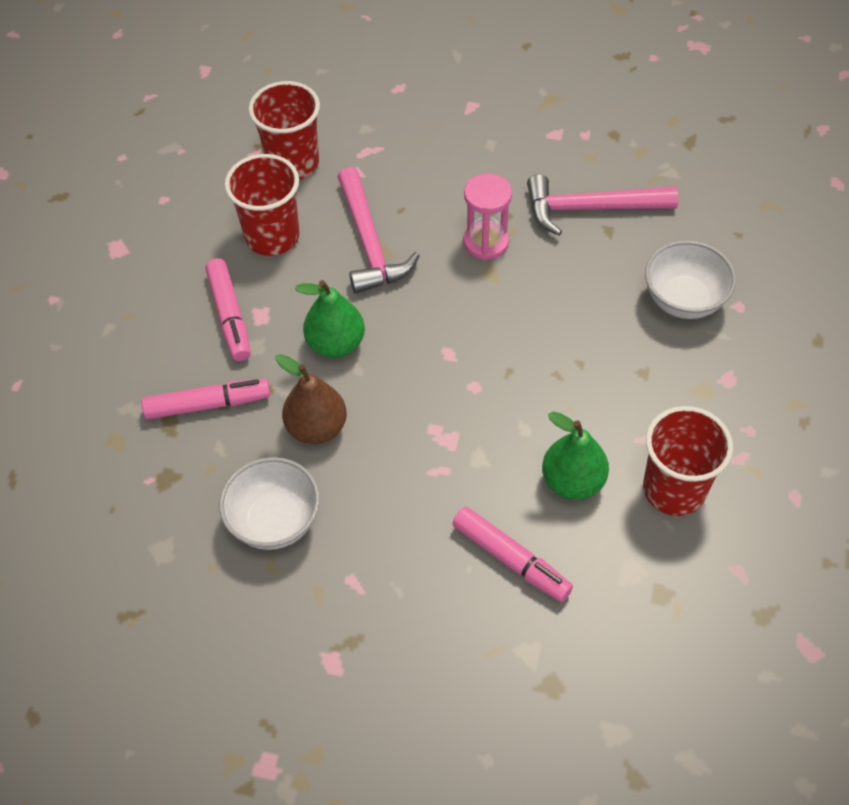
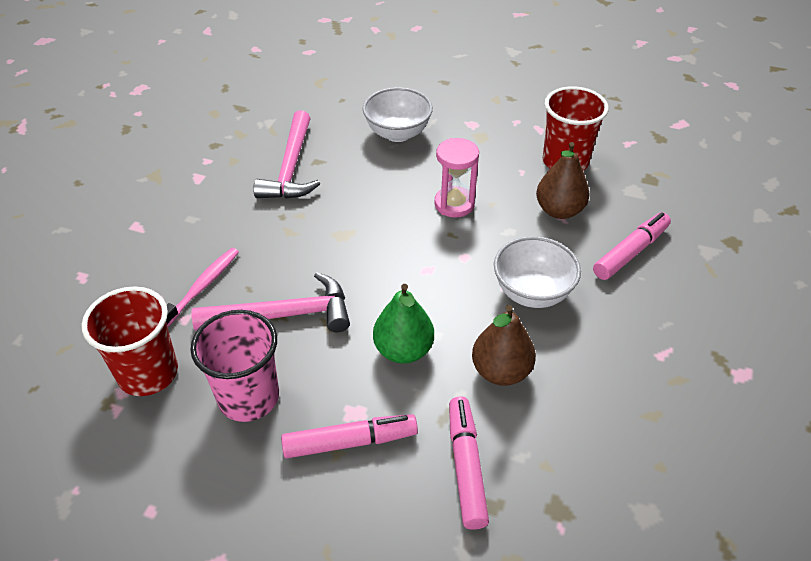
camera: 85 degrees left, 10 degrees down
(272, 236) = (248, 397): red cup -> pink cup
(275, 521) = (606, 410): white bowl -> white bowl (532, 293)
(397, 174) = (201, 287): none -> pink toothbrush
(486, 242) = (308, 233): pink hourglass -> pink hourglass (454, 204)
(573, 481) = (559, 210): green pear -> brown pear

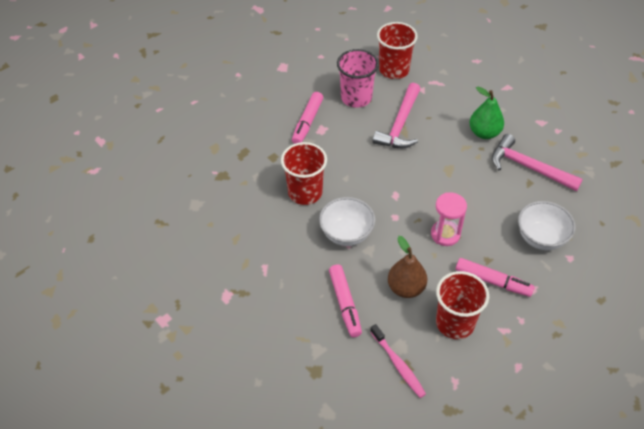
camera: 120 degrees right, 5 degrees up
(201, 287) = (440, 100): pink toothbrush -> pink toothbrush (398, 364)
(403, 350) = (345, 161): green pear -> green pear (484, 133)
(466, 466) = (265, 155): pink marker -> pink marker (493, 281)
(501, 371) = (305, 192): brown pear -> red cup

